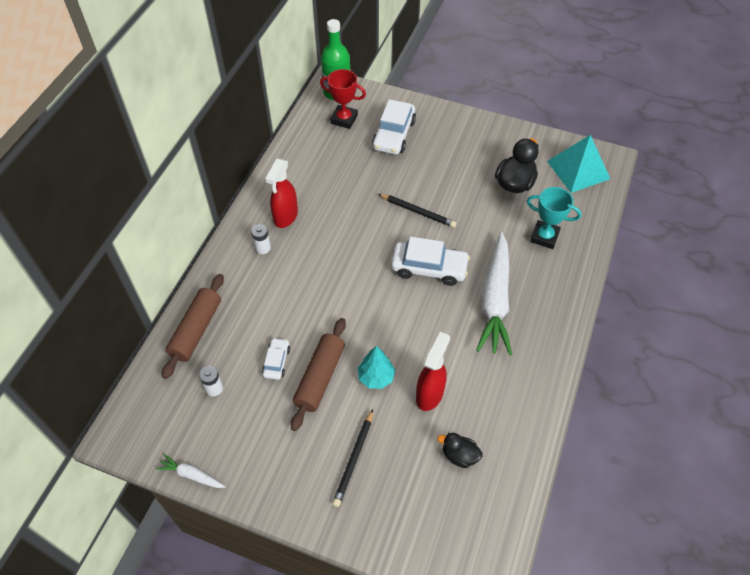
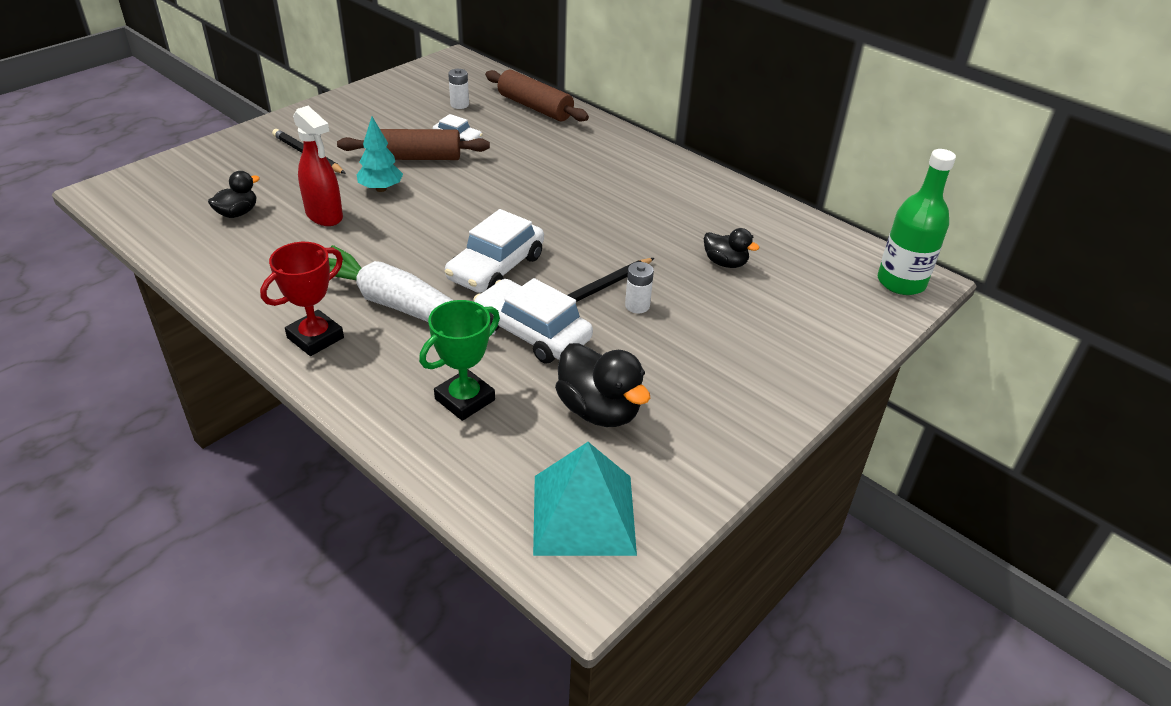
camera: 110 degrees right, 15 degrees down
(192, 475) = (384, 82): white carrot -> none
(262, 248) = (618, 161): white battery -> white battery (637, 306)
(285, 217) = (658, 185): red spray bottle -> none
(320, 377) = (415, 157): brown rolling pin -> brown rolling pin turned 45 degrees counterclockwise
(344, 119) = (832, 273): red trophy -> red trophy (315, 338)
(360, 164) = (725, 263): none -> black duck
(394, 134) = (777, 312): white car -> white car (532, 333)
(544, 237) = (465, 399): turquoise trophy -> green trophy

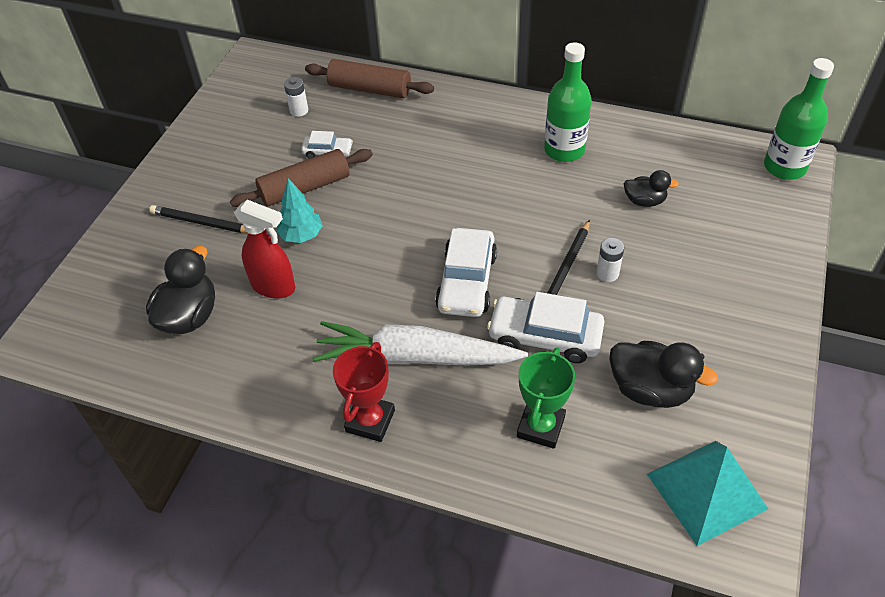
camera: 20 degrees left, 10 degrees up
(237, 213) = (189, 316): black duck -> black duck, size x1.67
(678, 201) = (564, 150): none -> green bottle

